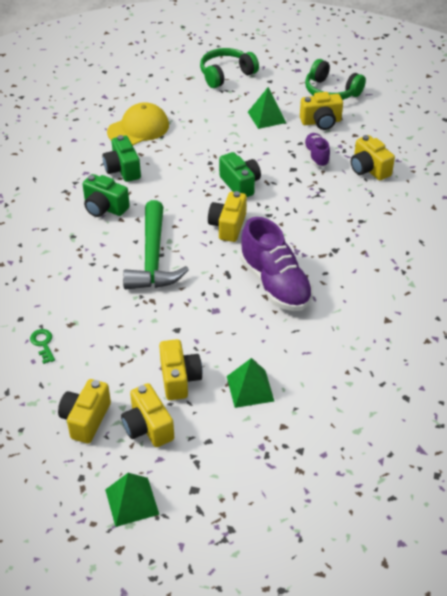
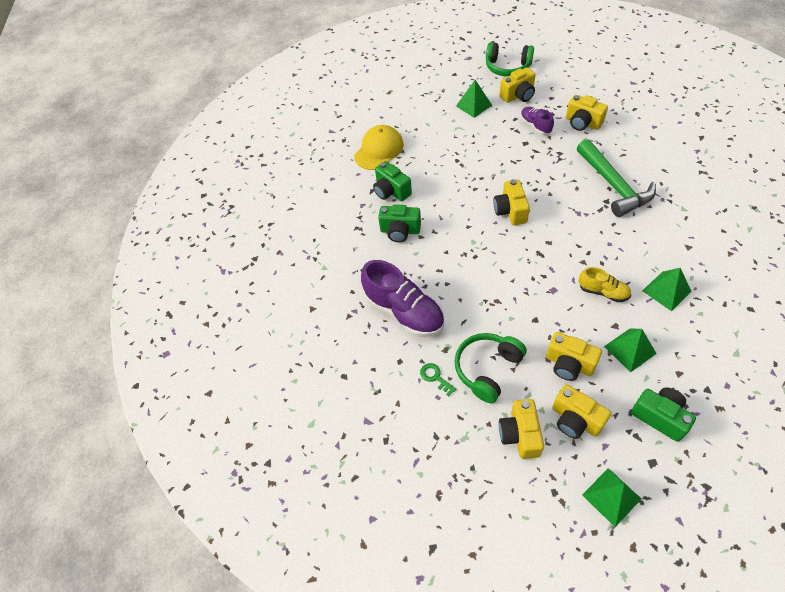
camera: 15 degrees left, 10 degrees up
(153, 258) = (471, 262): green hammer -> green hammer (613, 185)
(179, 379) = (569, 364): yellow camera -> yellow camera turned 150 degrees clockwise
(226, 74) = (416, 79): green headphones -> green headphones (487, 369)
(240, 184) = (494, 171): green camera -> green camera (659, 417)
(264, 329) = (603, 292): none -> yellow shoe
(275, 284) = (583, 248): purple shoe -> purple shoe (404, 311)
(330, 351) = (666, 291): none -> green pyramid

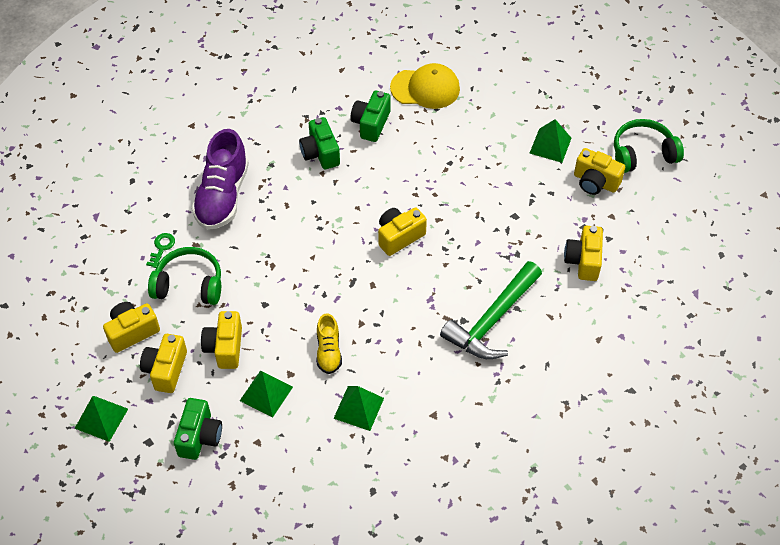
camera: 55 degrees right, 0 degrees up
(507, 67) = (643, 154): green headphones -> green headphones turned 90 degrees clockwise
(535, 126) = (550, 216): purple shoe -> none

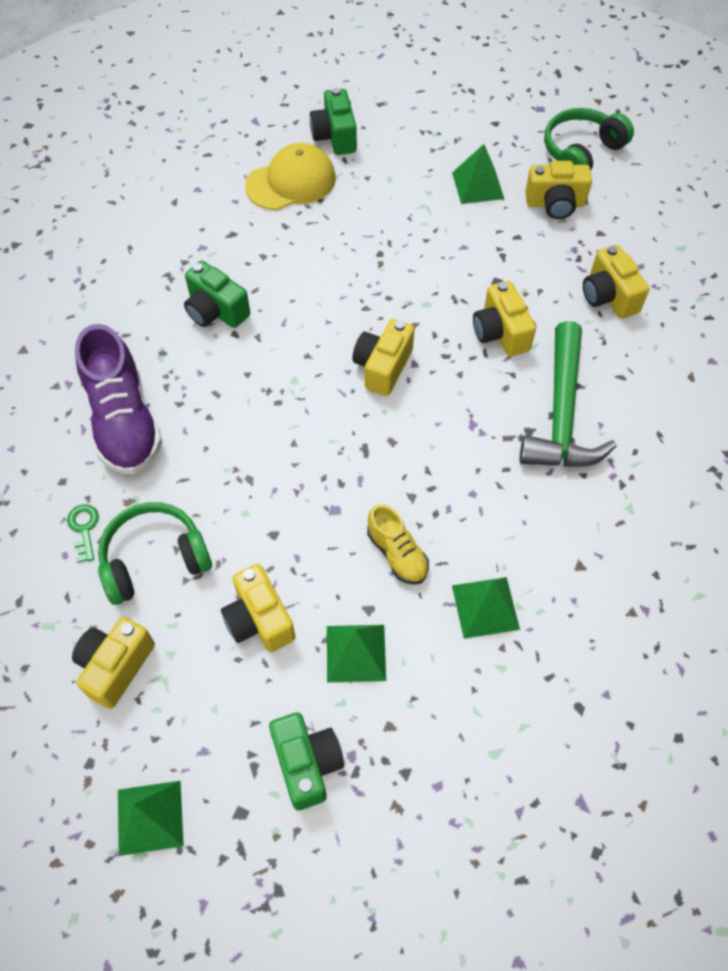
camera: 30 degrees left, 5 degrees up
(166, 370) = (198, 694): yellow camera -> yellow camera (500, 332)
(371, 124) = (254, 249): green camera -> green camera (335, 136)

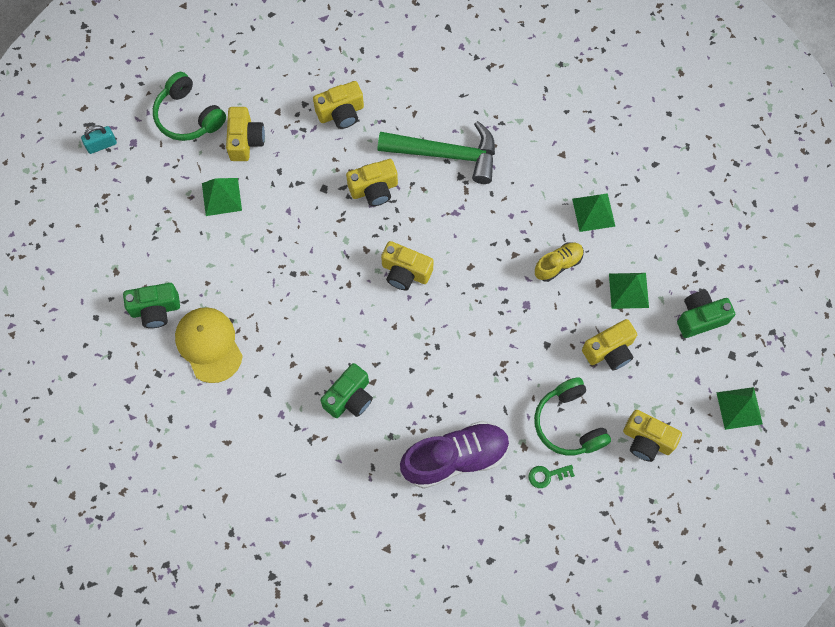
camera: 90 degrees left, 10 degrees up
(534, 84) = (101, 145): none -> turquoise padlock

